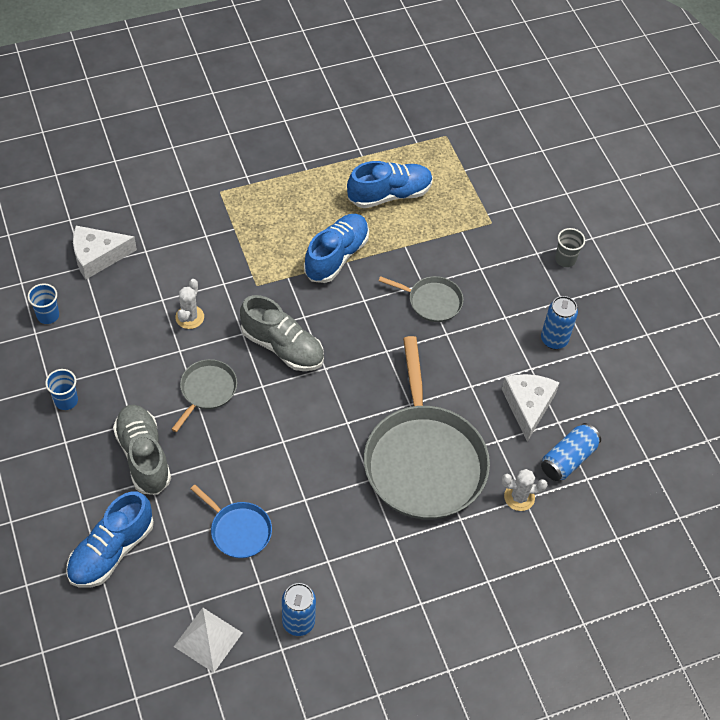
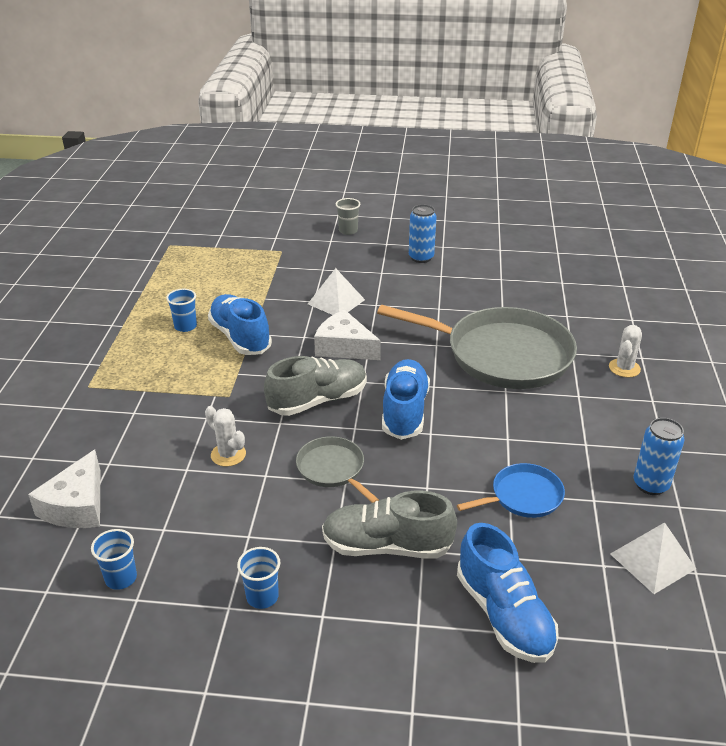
camera: 60 degrees left, 20 degrees down
(330, 211) = (185, 326): none -> blue cup
(389, 194) = (201, 289): blue shoe -> blue shoe (404, 411)
(432, 301) = (336, 302): grey pan -> white pyramid
(519, 497) = (564, 317): white cactus -> white cactus (624, 368)
(528, 406) = (477, 287): white cheese -> white cheese (344, 347)
(568, 459) = (539, 285): blue can -> none

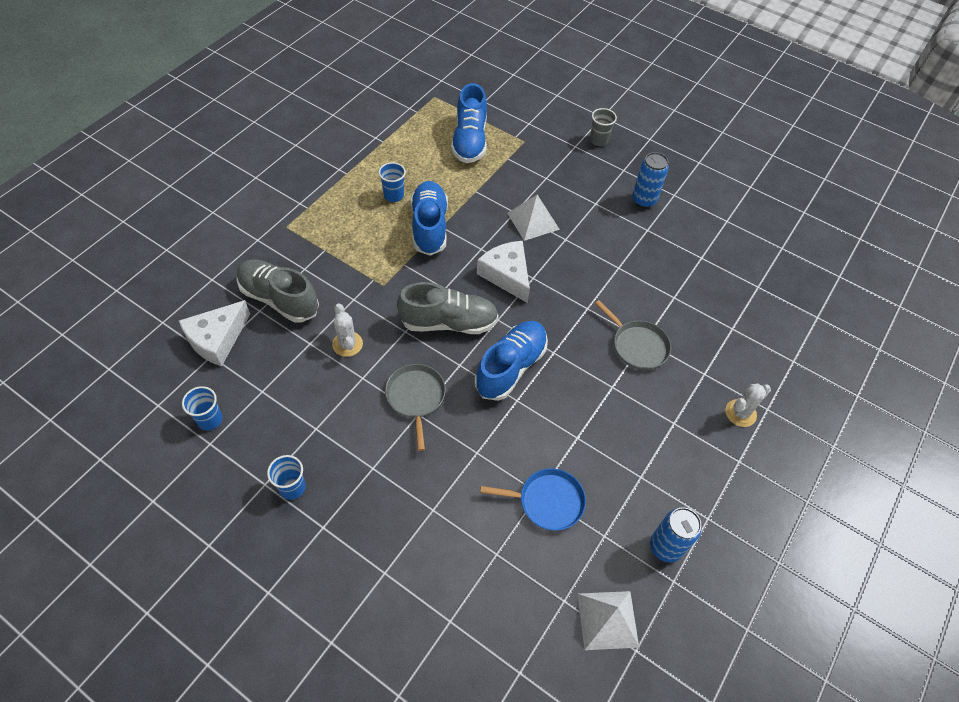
camera: 25 degrees right, 20 degrees up
(387, 546) = (408, 491): grey shoe -> grey shoe (279, 299)
(501, 355) = (637, 345): grey pan -> grey pan, size x0.47
(503, 614) = (453, 600): blue shoe -> blue shoe (469, 140)

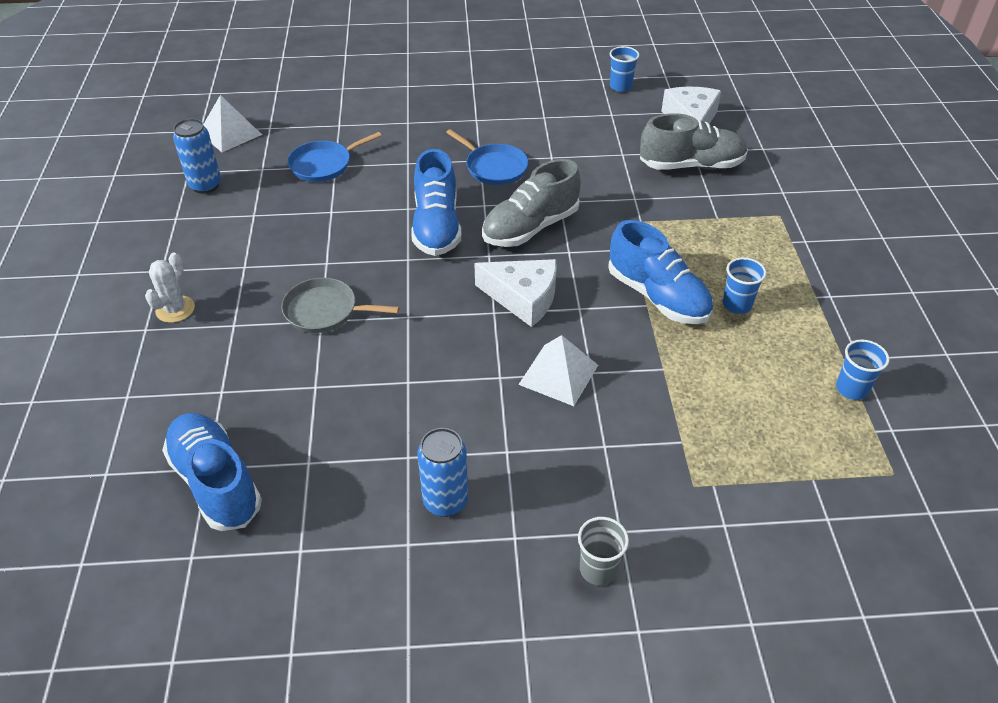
camera: 145 degrees right, 10 degrees down
(292, 487) = (517, 87): blue cup -> blue cup (851, 389)
(347, 344) = (593, 168): white cactus -> none
(416, 397) = (494, 167): grey pan -> blue pan
(469, 140) = (757, 433): blue shoe -> blue shoe (216, 482)

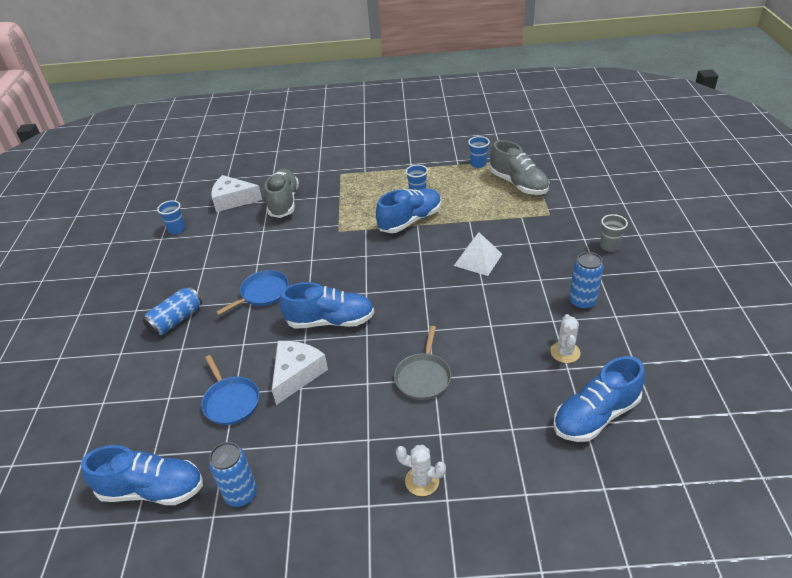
camera: 85 degrees left, 5 degrees down
(230, 133) = (152, 490): white pyramid -> blue shoe
(339, 463) = (565, 352): none -> white cactus
(453, 111) = (176, 320): none -> blue can
(523, 298) = (410, 275): white cheese -> white cheese (296, 374)
(530, 227) = (338, 273): grey shoe -> grey shoe (518, 184)

